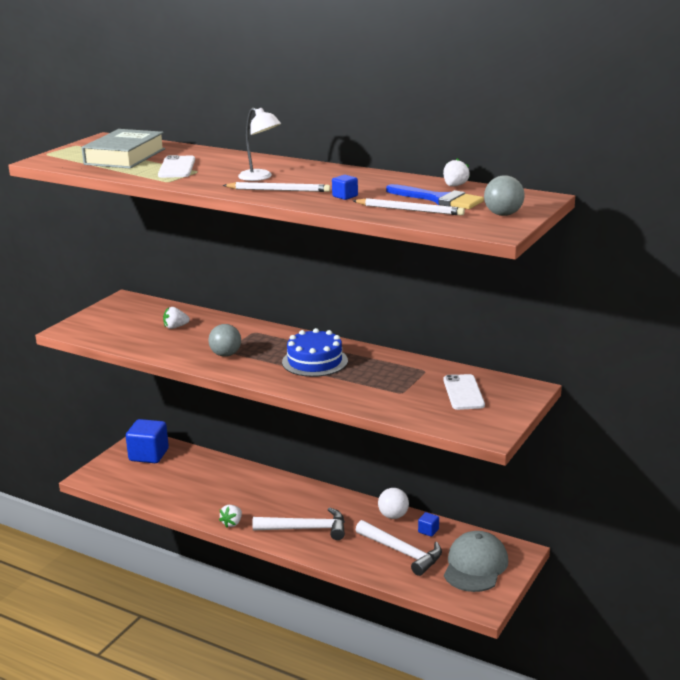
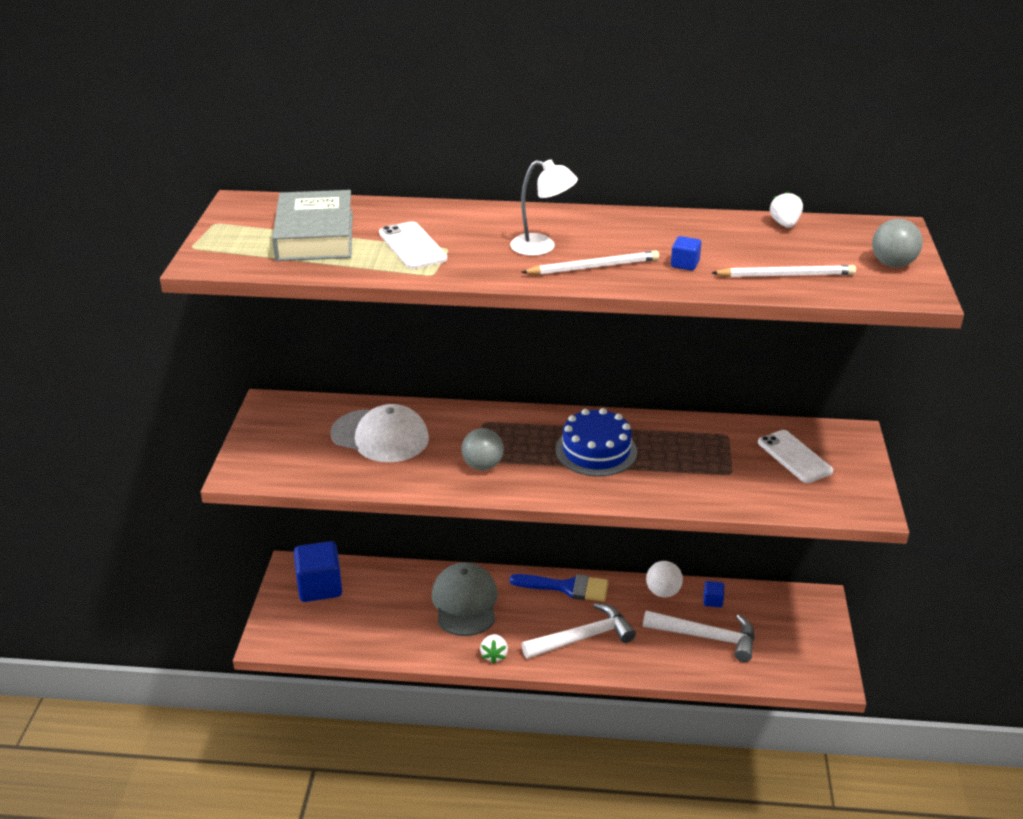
camera: 25 degrees left, 10 degrees up
(175, 327) = (380, 436): white strawberry -> white cap
(439, 199) = (795, 250): blue brush -> blue brush (566, 587)
(475, 566) = (790, 631): grey cap -> grey cap (465, 602)

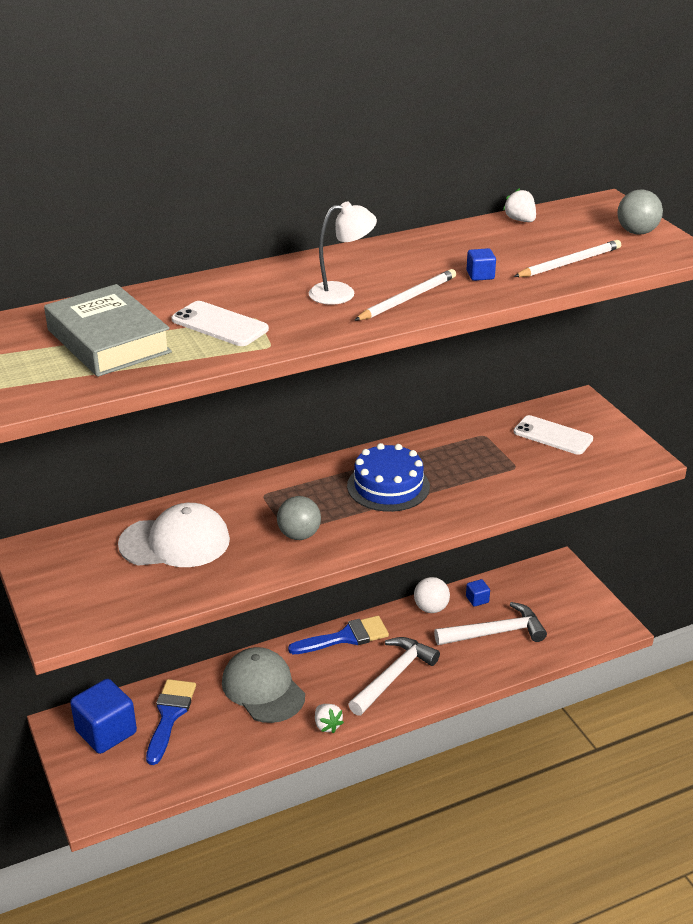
camera: 30 degrees left, 0 degrees up
(376, 594) = (169, 716): none -> blue brush

